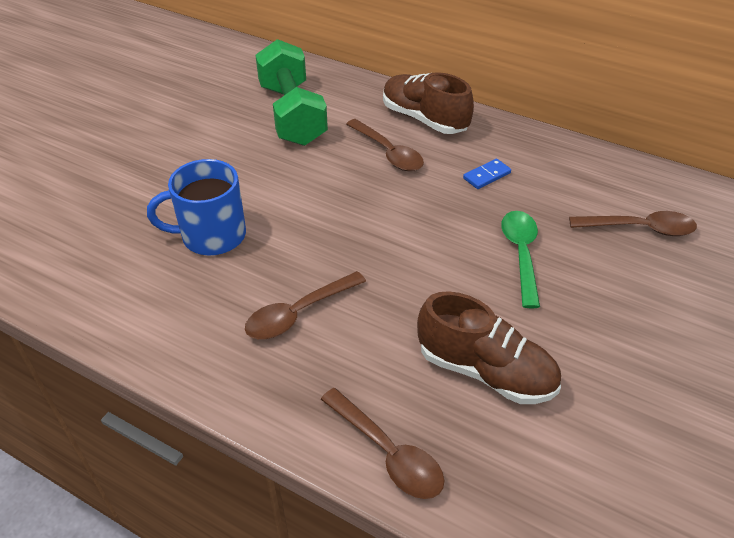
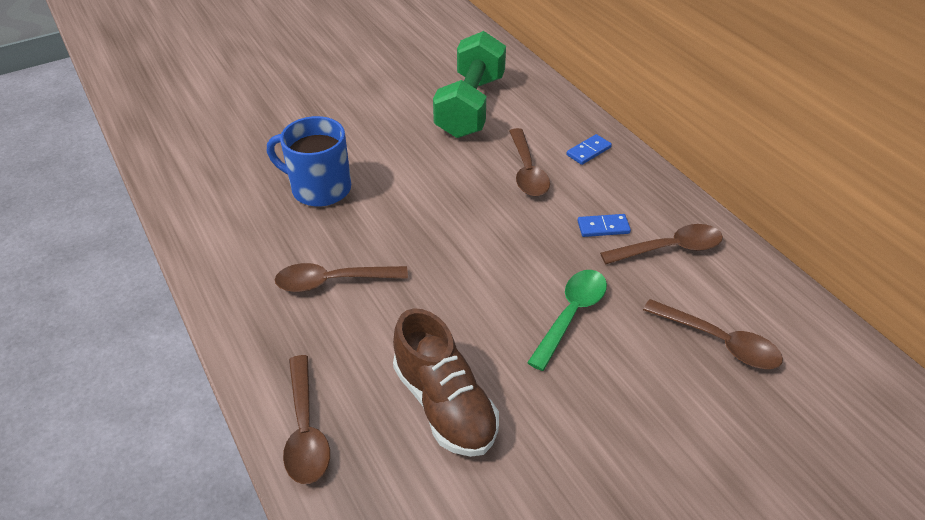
camera: 30 degrees right, 0 degrees up
(424, 119) = (588, 151): brown shoe -> blue domino
(548, 173) = (669, 248): none -> brown spoon

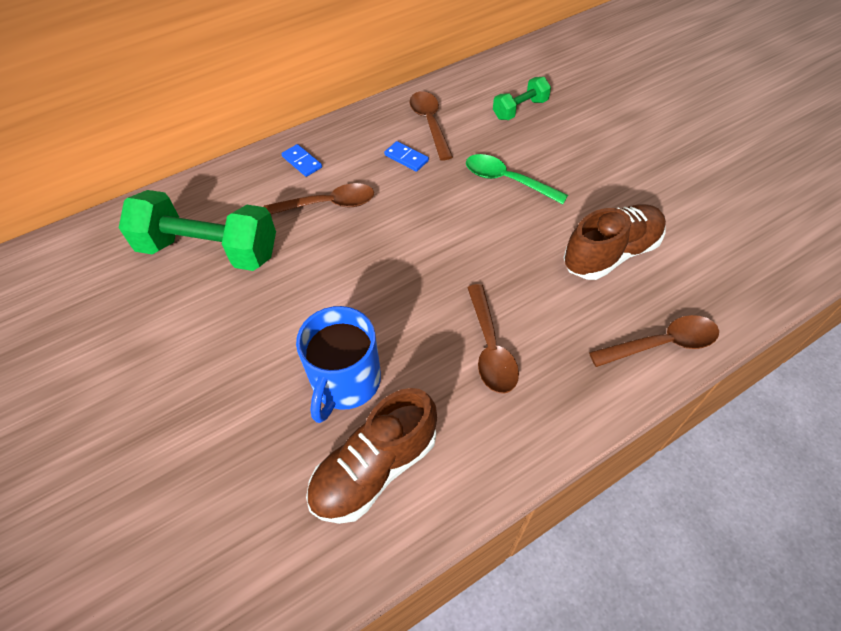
camera: 90 degrees left, 10 degrees up
(237, 206) = (375, 468): none -> brown shoe
(603, 227) = (406, 158): blue domino -> blue domino turned 45 degrees counterclockwise
(719, 342) = (520, 109): brown spoon -> green dumbbell

